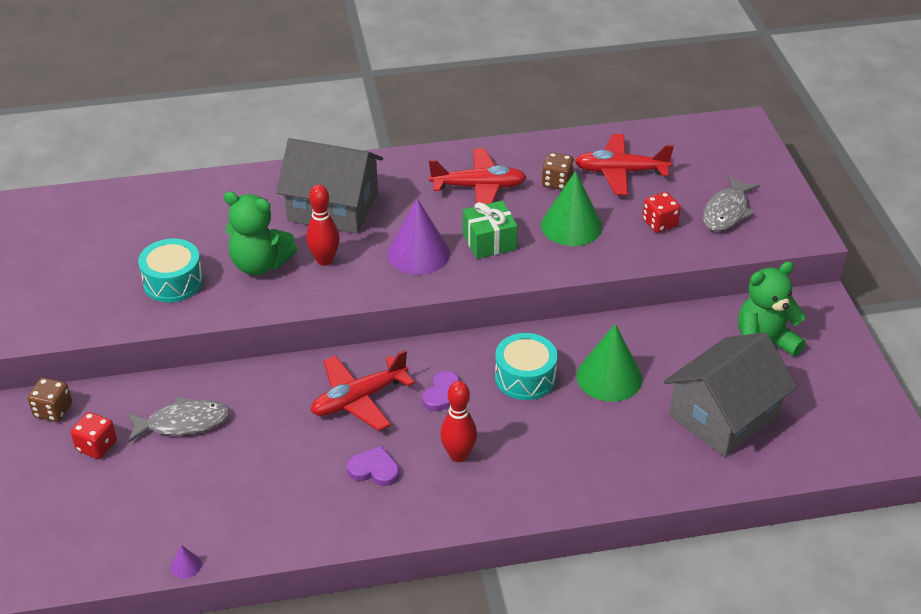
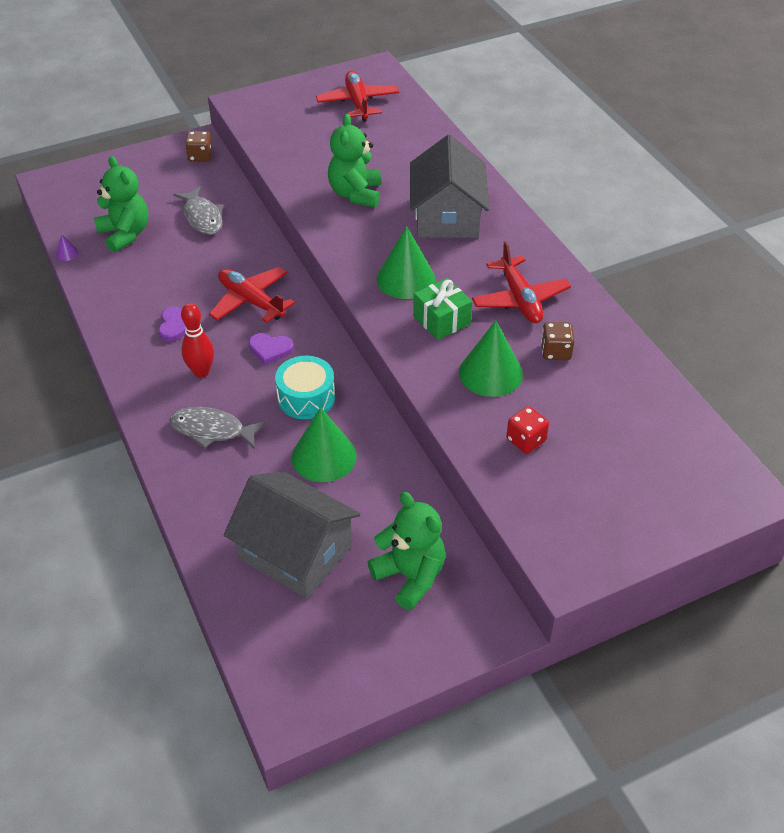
camera: 75 degrees right, 5 degrees up
(96, 446) = (170, 184): red dice -> none
(173, 282) = (318, 157): turquoise drum -> none
(177, 501) = (125, 234): none -> green teddy bear
(324, 260) = (375, 227): red bowling pin -> none
(418, 253) = (406, 279): purple cone -> green cone
(620, 172) = (599, 397): red plane -> red plane (358, 103)
(726, 212) = (573, 495): grey fish -> grey fish (212, 430)

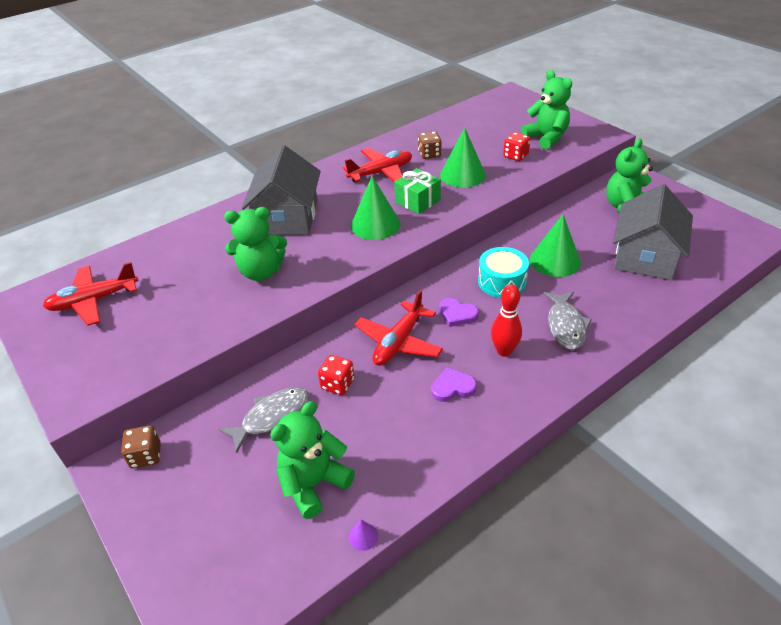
camera: 100 degrees left, 5 degrees down
(218, 256) = (337, 384): none -> red dice
(270, 350) = (457, 314): purple heart -> purple heart turned 120 degrees clockwise
(447, 216) = (287, 217): grey house -> grey house turned 75 degrees counterclockwise
(572, 492) = (546, 138): none -> green teddy bear

